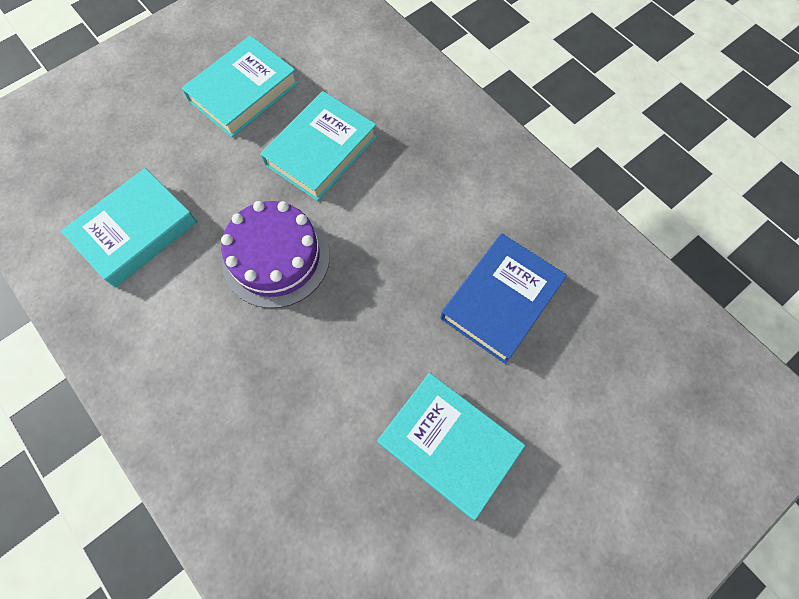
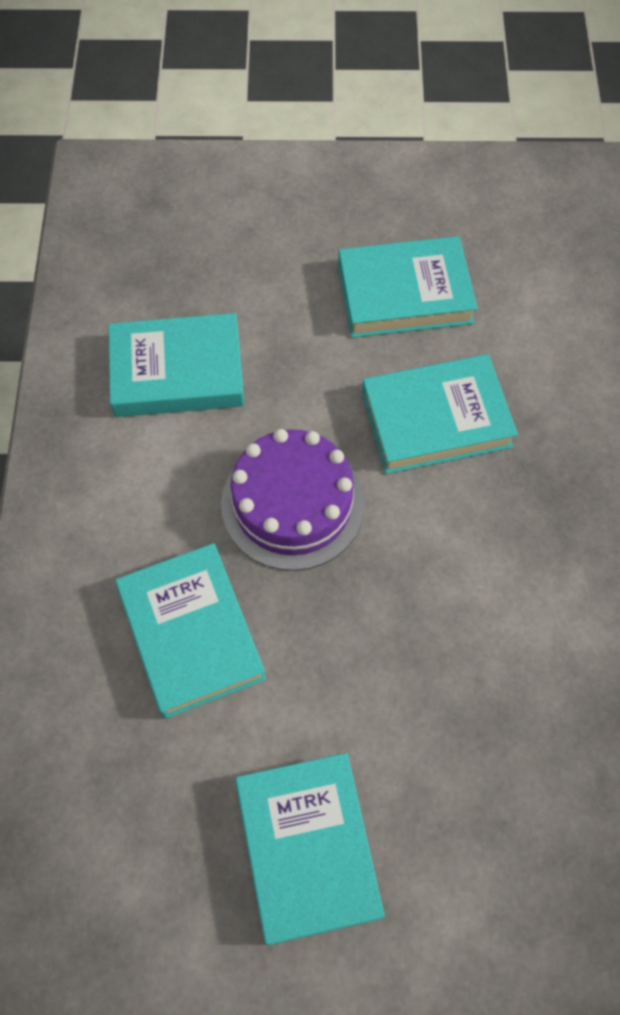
camera: 40 degrees right, 5 degrees down
(277, 380) = (191, 633): none -> turquoise book
(501, 300) = (499, 742): blue book -> none

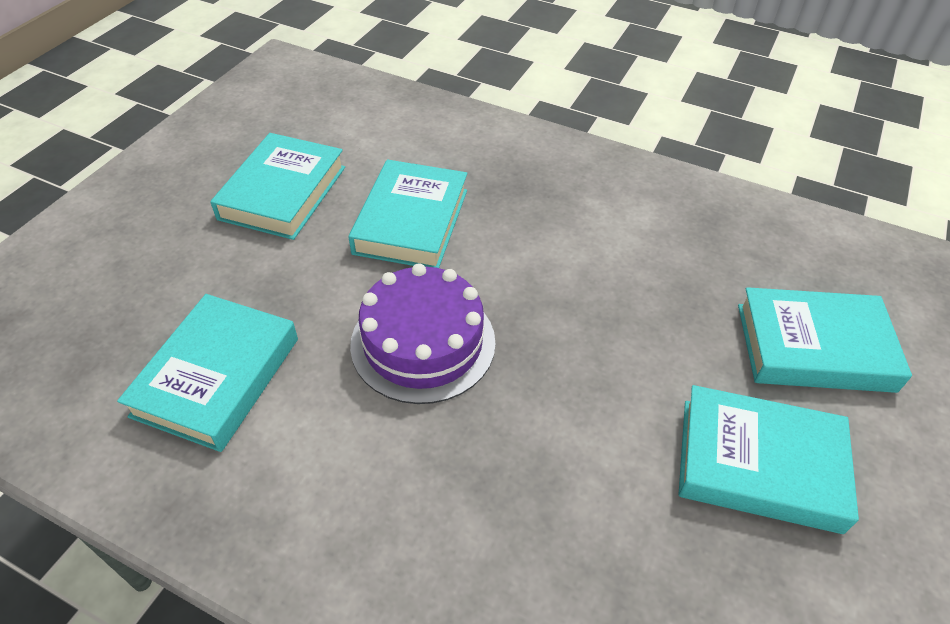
camera: 65 degrees left, 15 degrees down
(191, 633) = (508, 476): turquoise book -> turquoise book (814, 347)

